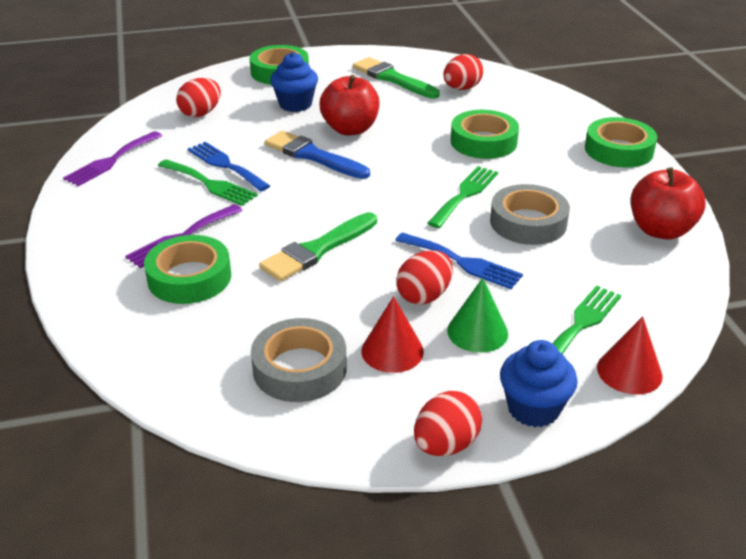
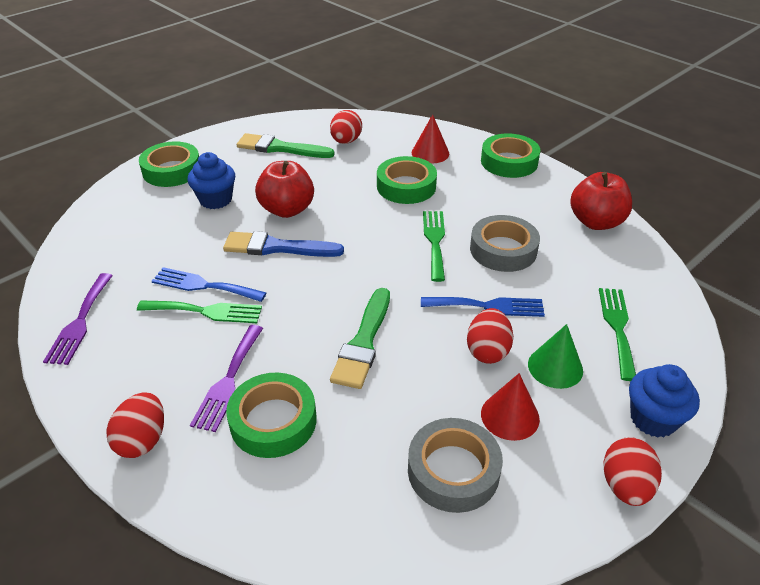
camera: 30 degrees left, 5 degrees up
(201, 113) = (131, 238): red egg -> red egg (143, 440)
(629, 371) = (682, 354): red cone -> red cone (430, 153)

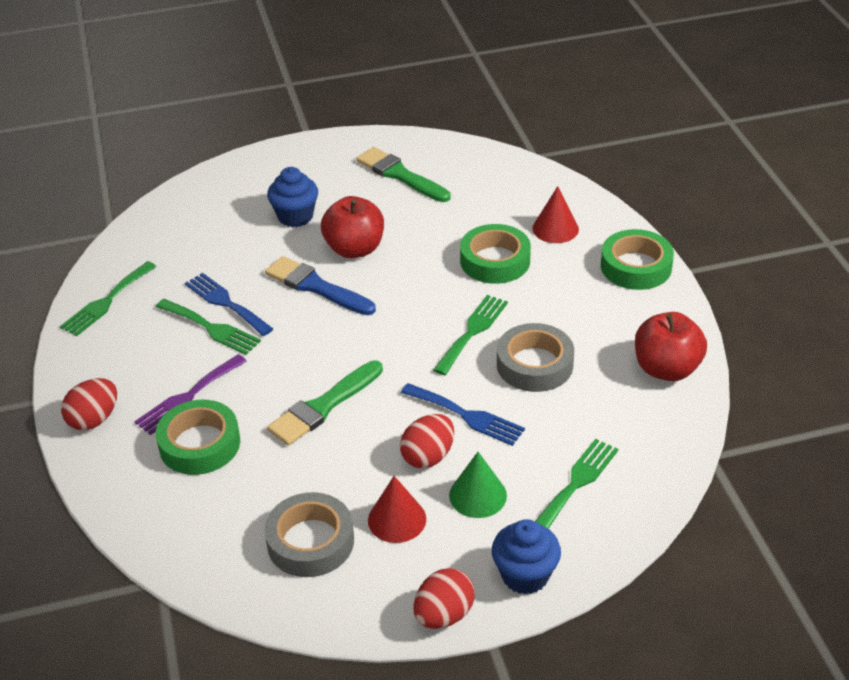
camera: 30 degrees right, 0 degrees up
(80, 322) = (106, 301): purple fork -> green fork
(172, 170) = (276, 170): green tape -> none
(346, 141) = (475, 187): red egg -> none

